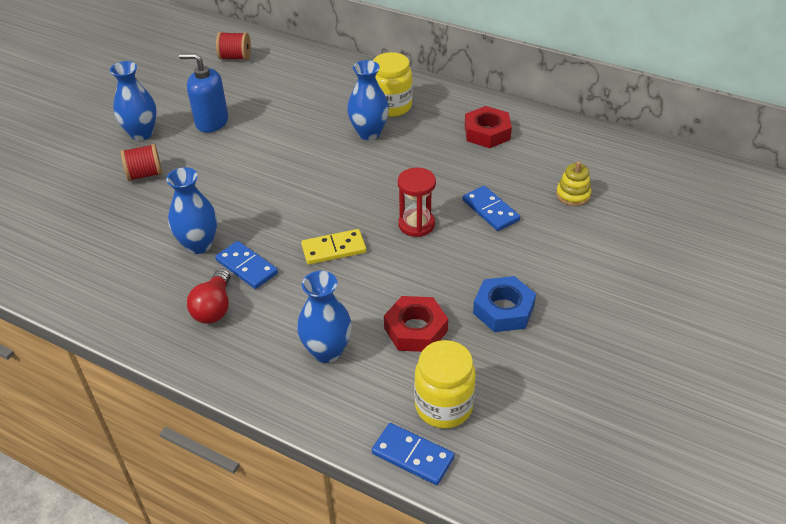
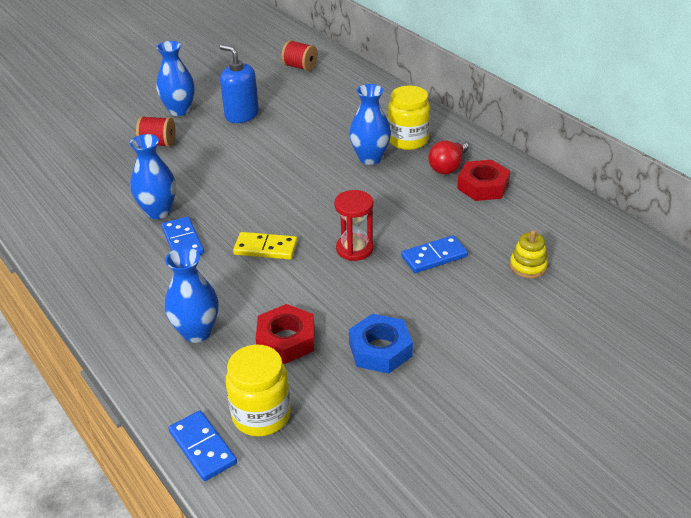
camera: 25 degrees right, 5 degrees down
(214, 307) = (133, 266): red light bulb -> red light bulb (448, 166)
(490, 210) = (434, 257): blue domino -> blue domino turned 75 degrees clockwise

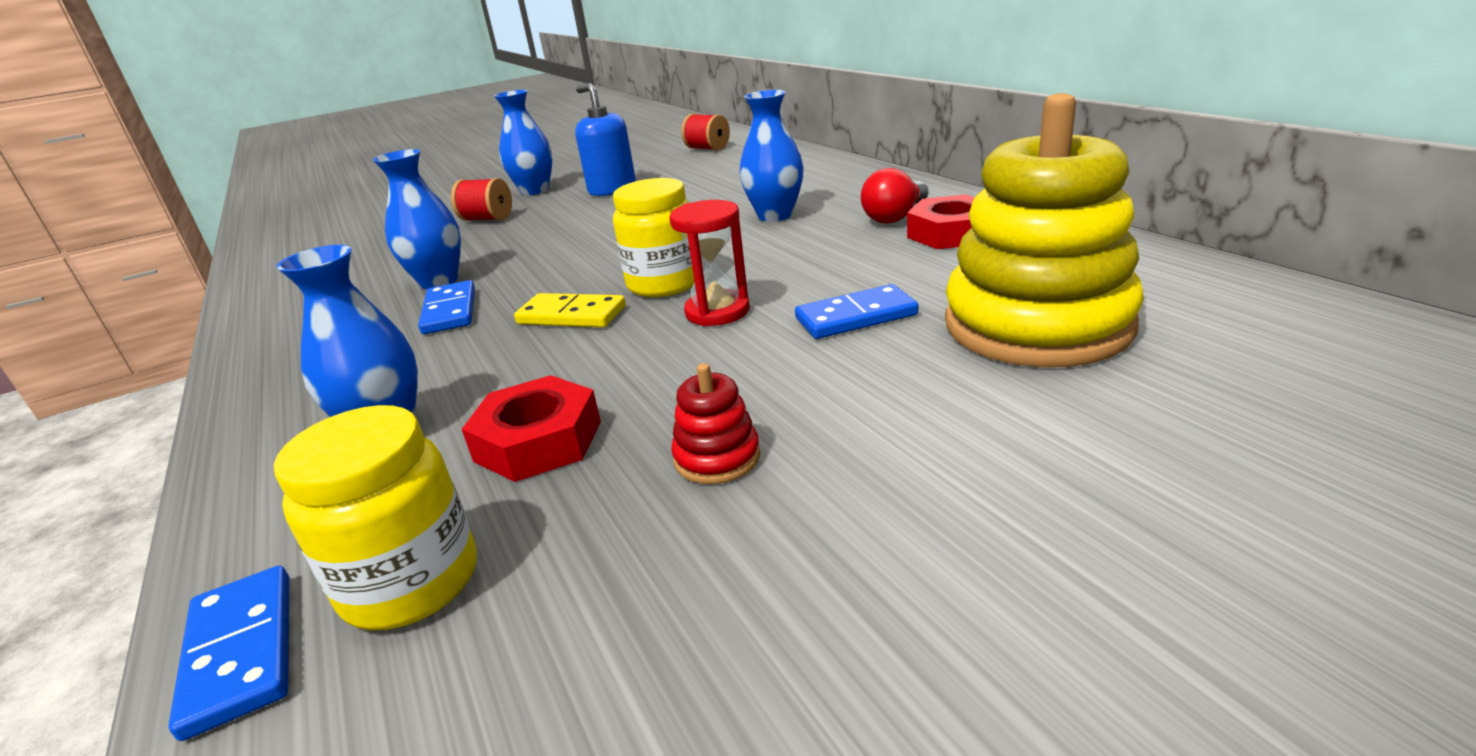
camera: 10 degrees right, 10 degrees down
(380, 349) = (717, 457): blue nut -> red stacking toy
(408, 140) = (837, 196): yellow jar -> yellow jar (664, 284)
(528, 266) = (1037, 324): yellow stacking toy -> yellow stacking toy, size x2.50

